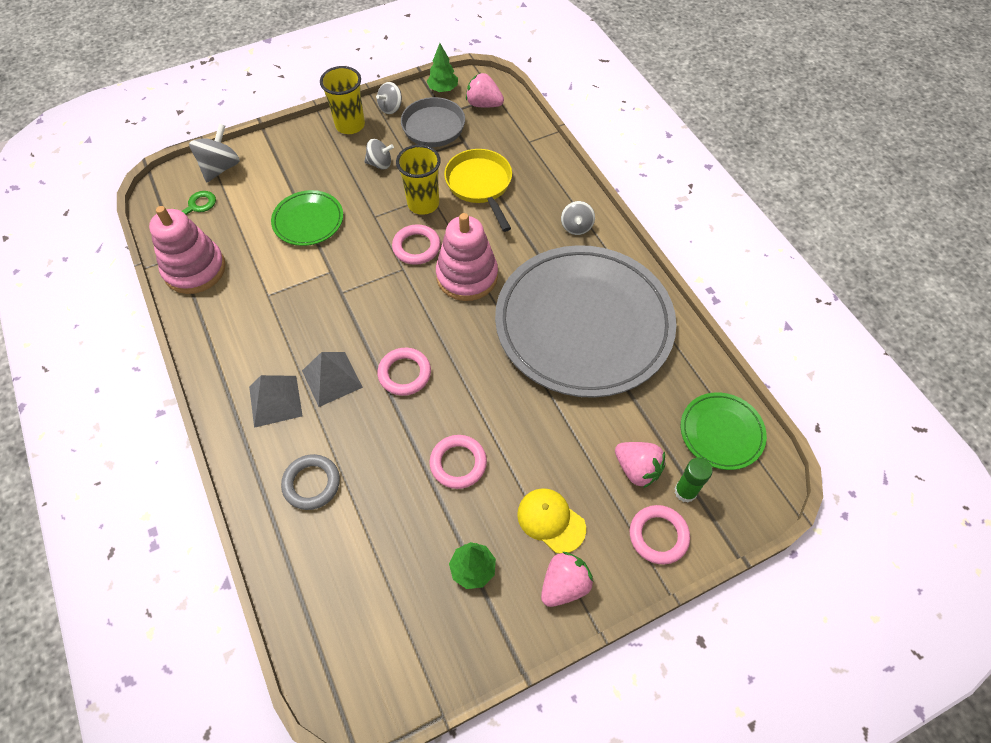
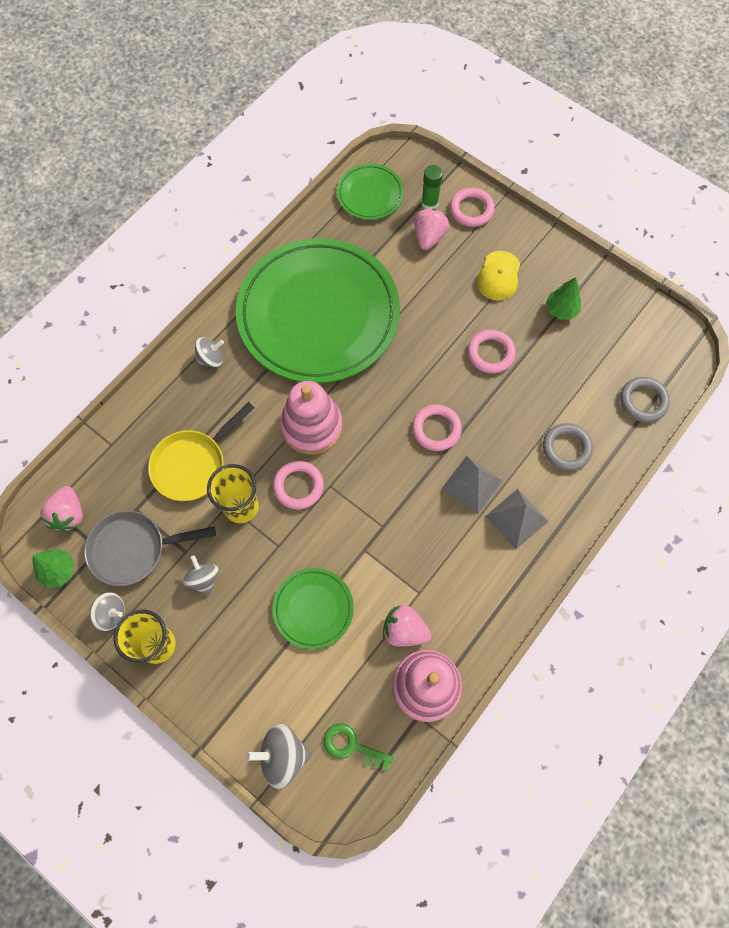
camera: 115 degrees left, 10 degrees up
(311, 598) = (643, 401): none -> grey ring
(564, 585) = (538, 252): pink strawberry -> pink strawberry (404, 630)
(583, 324) = (318, 315): grey plate -> green plate

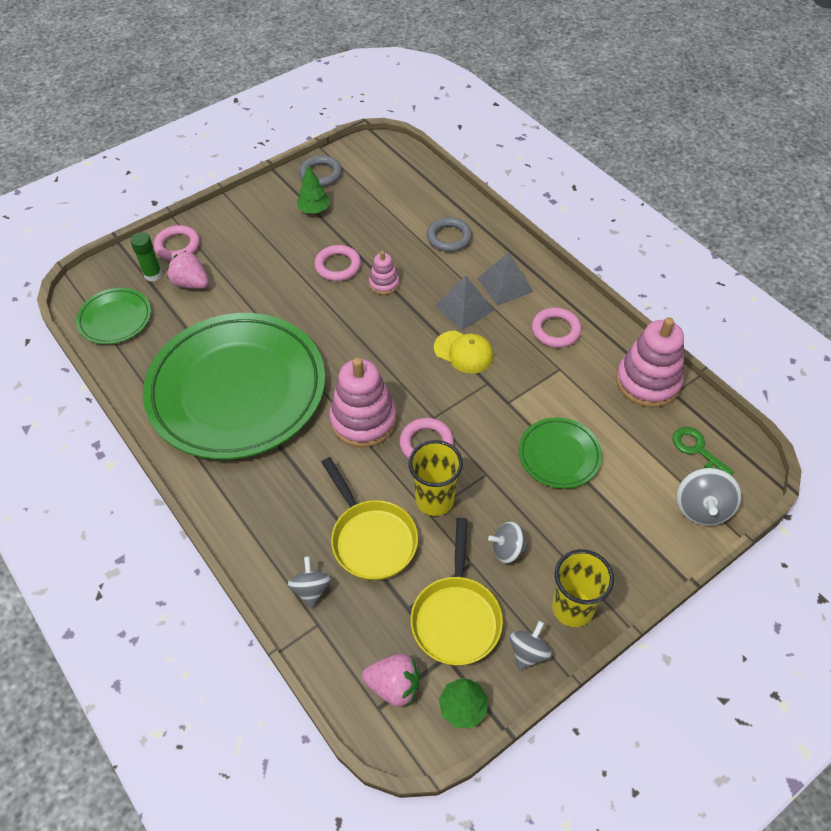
camera: 75 degrees left, 15 degrees down
(133, 549) = (456, 617): grey pan -> yellow pan
(211, 359) = (247, 500): grey spinning top -> grey spinning top (311, 589)
(351, 746) = (697, 449): green key -> green key turned 105 degrees clockwise
(404, 630) = (593, 386): pink strawberry -> none
(436, 429) = (401, 321): pink ring -> pink ring (555, 330)
(481, 401) = (384, 283): none -> pink stacking toy
(498, 276) = (260, 243): yellow cap -> yellow cap (464, 352)
(643, 401) = (421, 181): grey ring -> grey ring (321, 174)

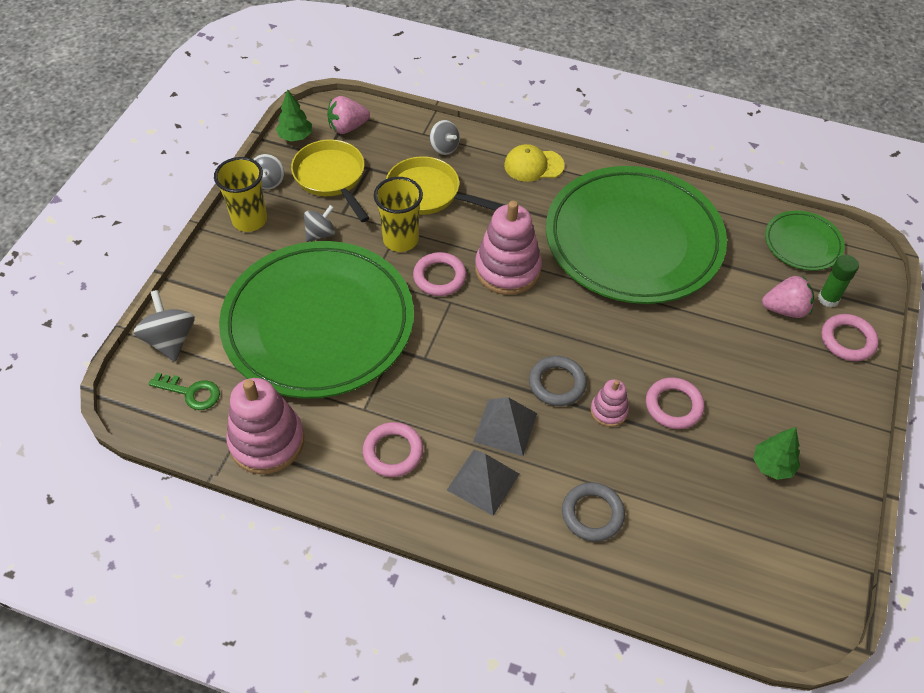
camera: 145 degrees right, 0 degrees up
(321, 174) = (822, 525): grey ring -> grey ring (557, 383)
(464, 352) = (469, 377): yellow cap -> yellow cap (533, 165)
(559, 455) = (318, 324): green plate -> green plate, size x2.29

